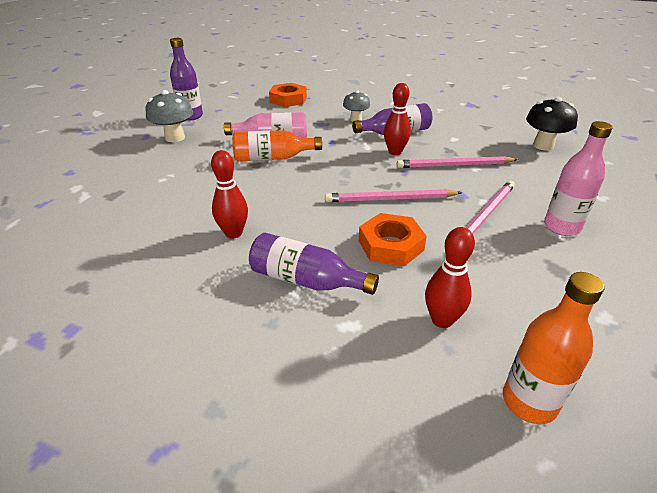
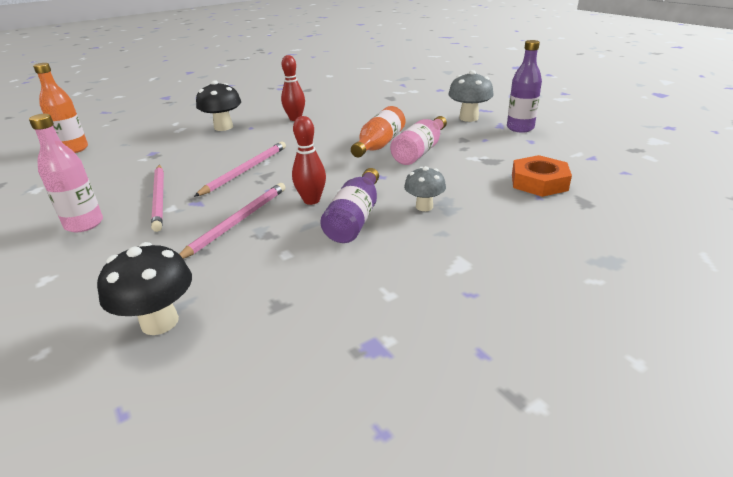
camera: 125 degrees right, 5 degrees down
(306, 280) = (223, 127): purple bottle -> black mushroom
(391, 245) = (203, 154): orange nut -> none
(442, 320) = (136, 148): red bowling pin -> none

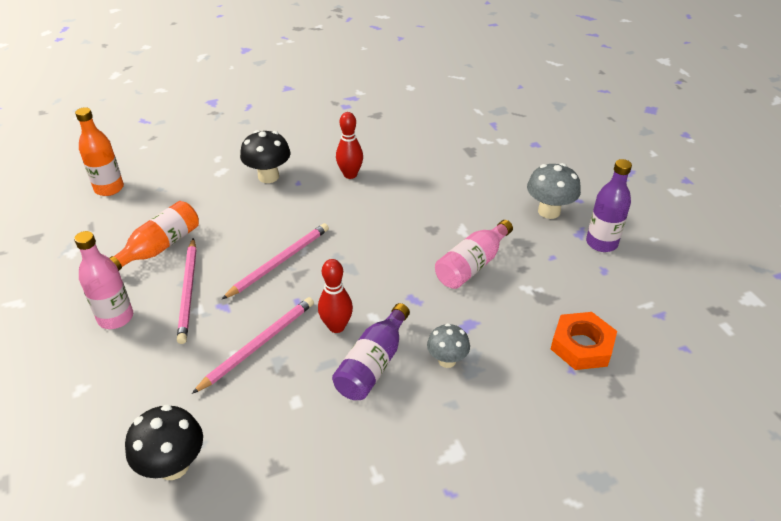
camera: 10 degrees right, 10 degrees up
(379, 145) = (431, 244): orange bottle -> orange bottle (160, 247)

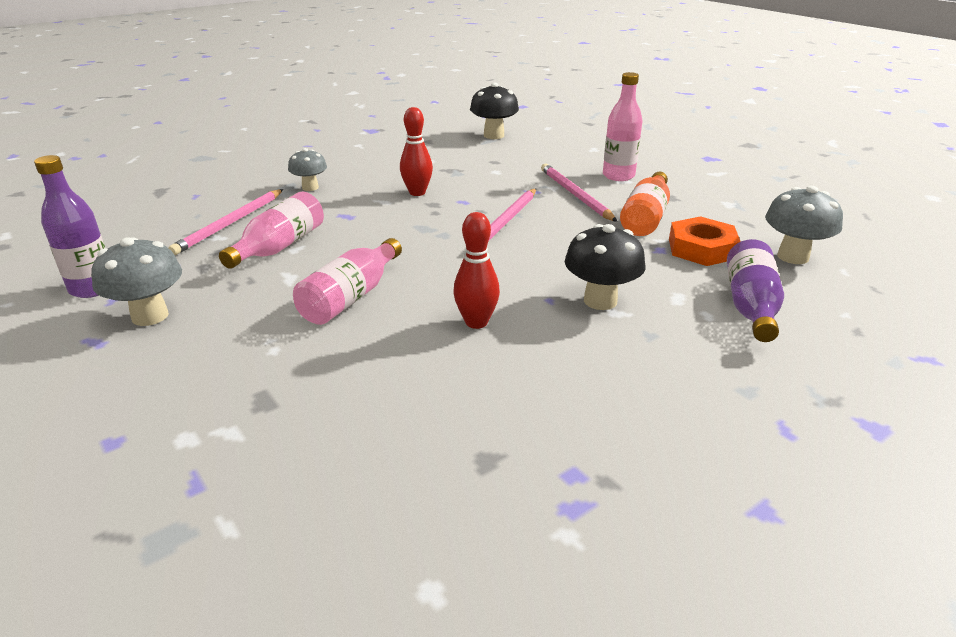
camera: 165 degrees right, 10 degrees down
(109, 188) = (793, 257): orange bottle -> grey mushroom
(258, 345) = (480, 177): pink pencil -> pink pencil (230, 224)
(373, 364) = (375, 179): purple bottle -> purple bottle (750, 306)
(421, 205) = (351, 297): none -> pink bottle
(582, 345) = (177, 208): orange nut -> orange nut (701, 249)

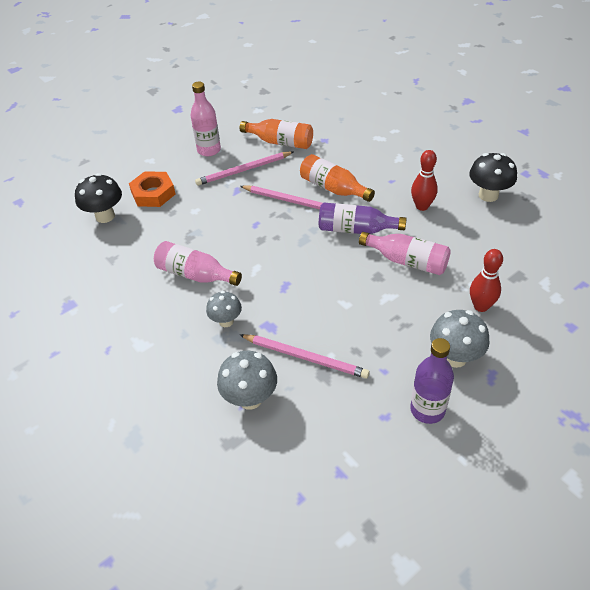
camera: 90 degrees left, 15 degrees up
(279, 247) = (343, 314): pink bottle -> pink bottle (195, 275)
(417, 192) = (238, 251): red bowling pin -> red bowling pin (481, 306)
(531, 251) = (333, 188): none -> orange bottle
(600, 301) = (388, 163): black mushroom -> black mushroom (488, 195)
(701, 249) = (322, 125): orange nut -> orange nut (153, 193)
(750, 306) = (383, 117): purple bottle -> purple bottle (356, 229)
(793, 257) = (327, 98): grey mushroom -> grey mushroom (250, 398)

